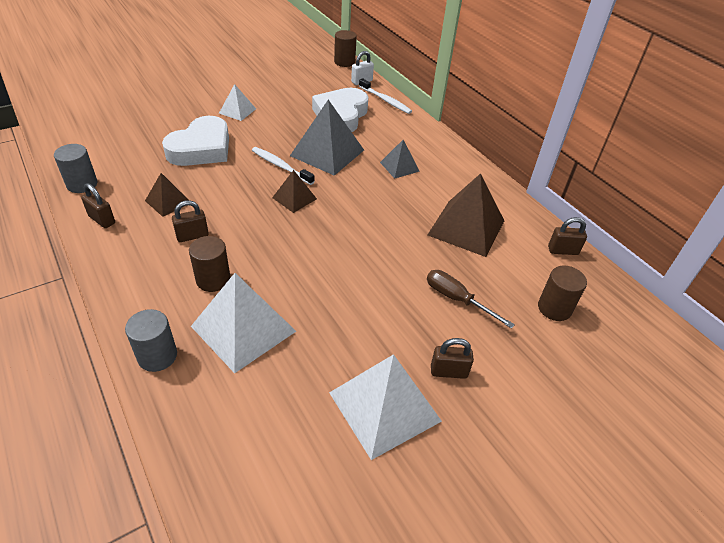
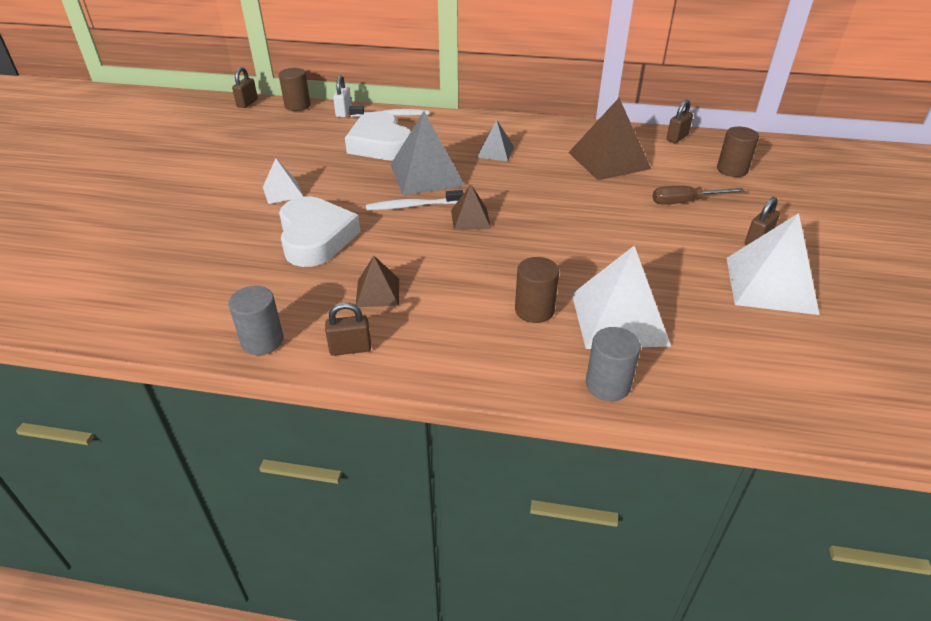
camera: 45 degrees left, 5 degrees down
(192, 236) = (454, 298): brown padlock -> brown padlock (247, 103)

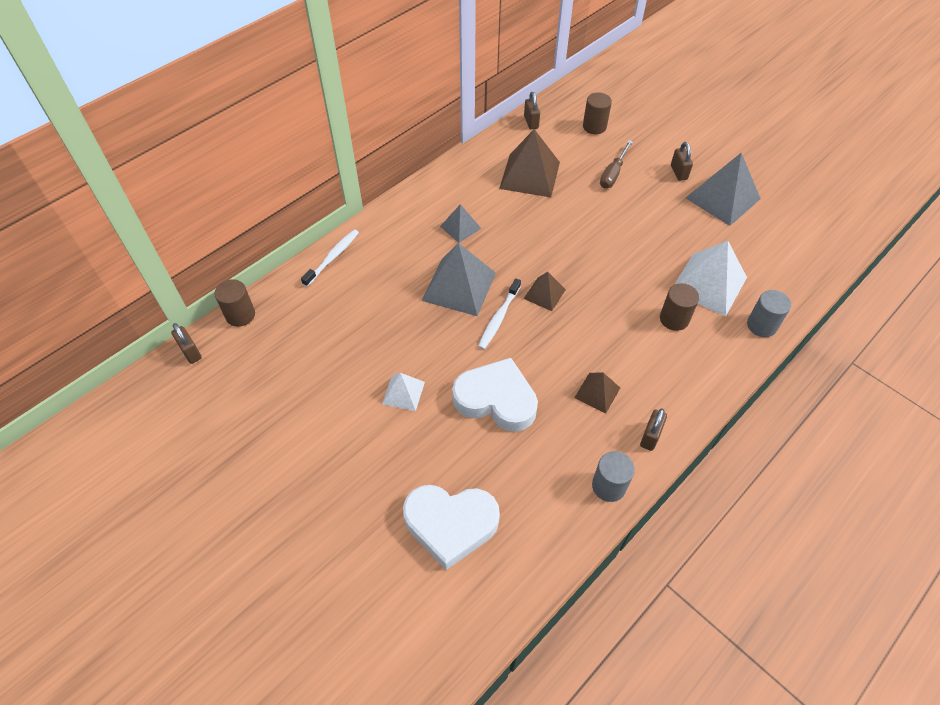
camera: 55 degrees left, 15 degrees up
(343, 112) = (291, 287): white padlock -> none
(380, 144) = (380, 290): white heart -> white heart (450, 524)
(770, 285) = (723, 198): white pyramid -> grey pyramid

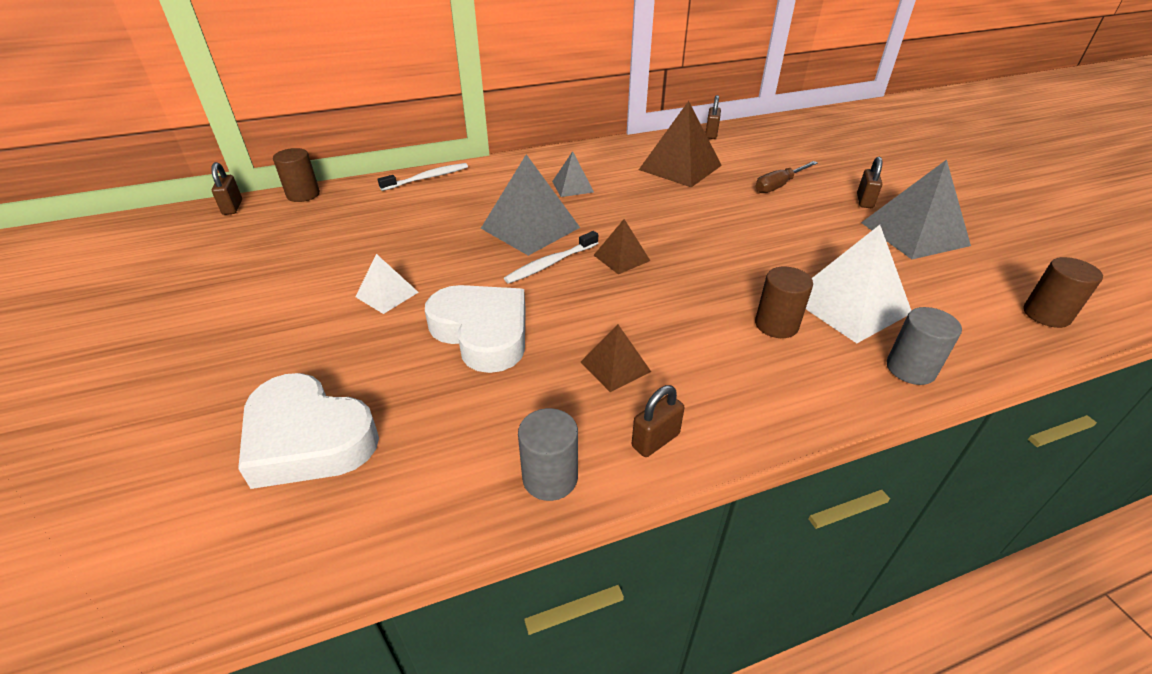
camera: 25 degrees right, 15 degrees down
(594, 127) = (781, 149): brown cylinder -> brown cylinder (1046, 315)

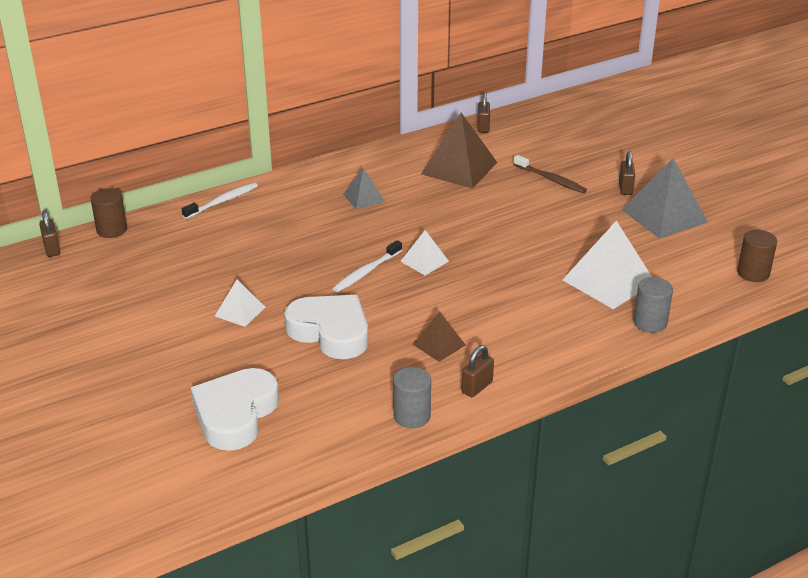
camera: 10 degrees left, 5 degrees down
(308, 439) = (235, 414): white heart -> white heart turned 90 degrees clockwise
(530, 227) = (338, 242): grey pyramid -> none
(621, 258) = (424, 261): brown pyramid -> white pyramid
(776, 325) = (554, 302): brown cylinder -> none
(779, 185) = (551, 179): brown screwdriver -> brown toothbrush

